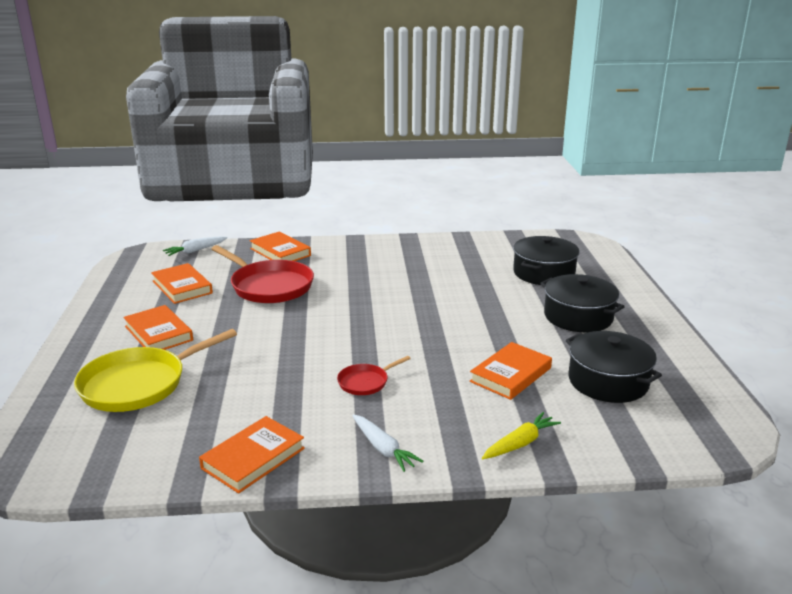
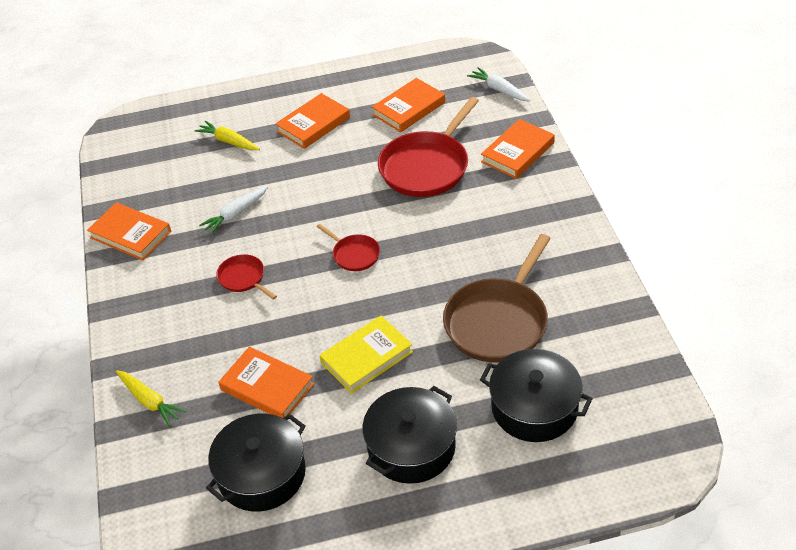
camera: 85 degrees right, 20 degrees up
(138, 384) = (229, 141): yellow pan -> yellow carrot
(361, 324) = (354, 254): none -> red pan
(383, 449) = (142, 308): white carrot -> white carrot (235, 214)
(461, 276) = (498, 322): none -> brown pan
(485, 327) = (367, 357): none -> yellow book

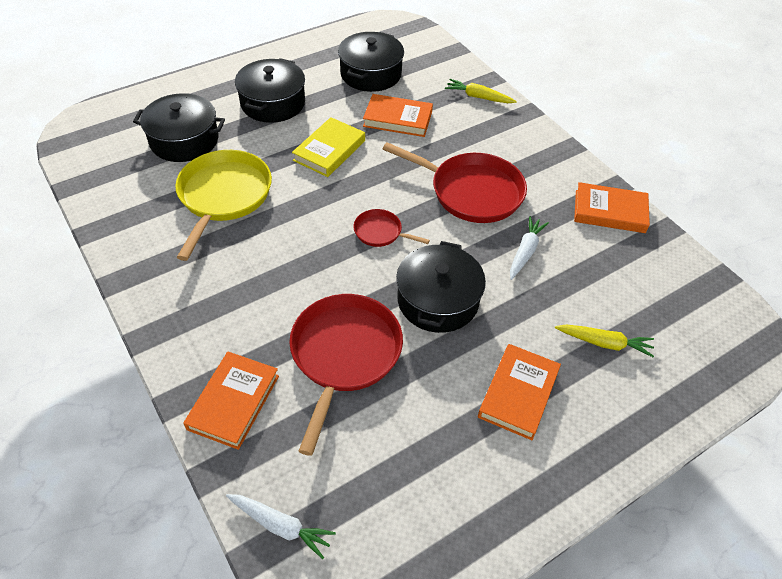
camera: 155 degrees right, 5 degrees up
(243, 278) = (472, 192): red pan -> red pan, size x2.03
(334, 190) = (438, 300): none -> black pot
(409, 108) = (404, 452): orange book -> none
(498, 322) = (223, 196): brown pan -> yellow pan

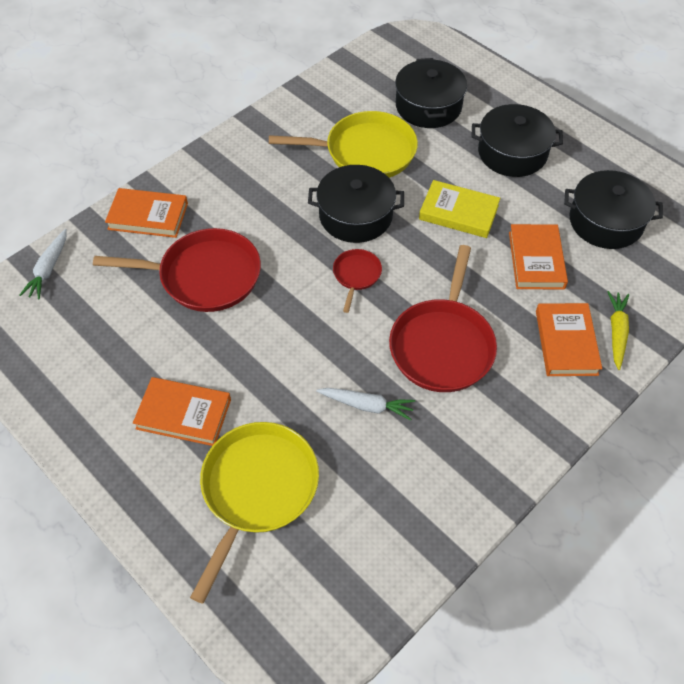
camera: 80 degrees right, 5 degrees up
(438, 300) = (281, 335): black pot -> black pot (355, 216)
(604, 343) = (257, 489): yellow carrot -> yellow pan
(609, 211) = (460, 491): orange book -> orange book (566, 342)

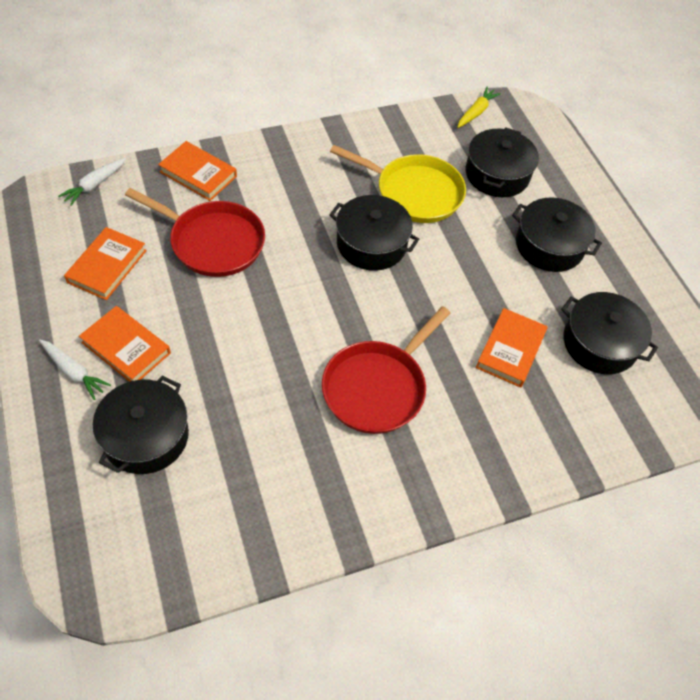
camera: 20 degrees right, 0 degrees up
(257, 489) = (146, 436): yellow pan -> black pot
(356, 275) = (340, 295): red pan -> none
(367, 405) = (279, 409): white carrot -> white carrot (74, 372)
(458, 212) = (465, 278): yellow book -> none
(566, 342) = (491, 435): orange book -> orange book (107, 266)
(616, 332) = (545, 447): yellow carrot -> yellow carrot (476, 112)

